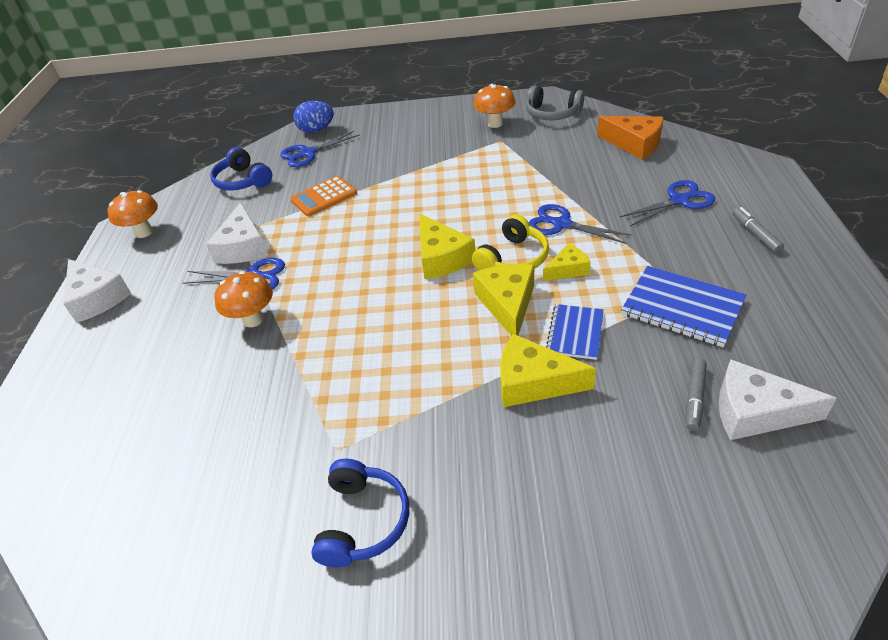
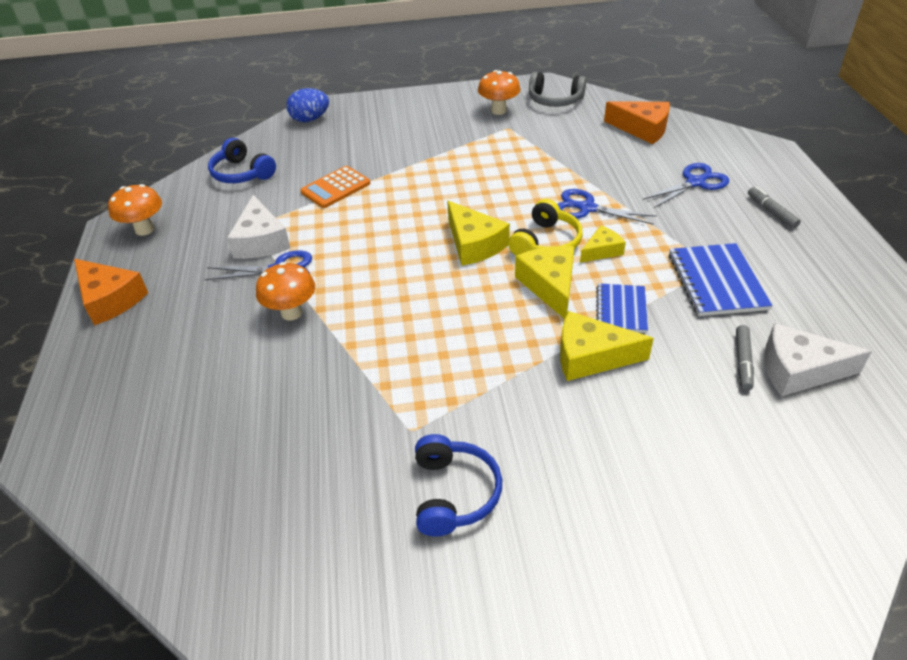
camera: 10 degrees left, 0 degrees up
(97, 298) = (110, 299): white cheese -> orange cheese
(307, 153) = (306, 143): blue scissors -> none
(682, 307) = (716, 281): blue notebook -> blue notebook turned 60 degrees clockwise

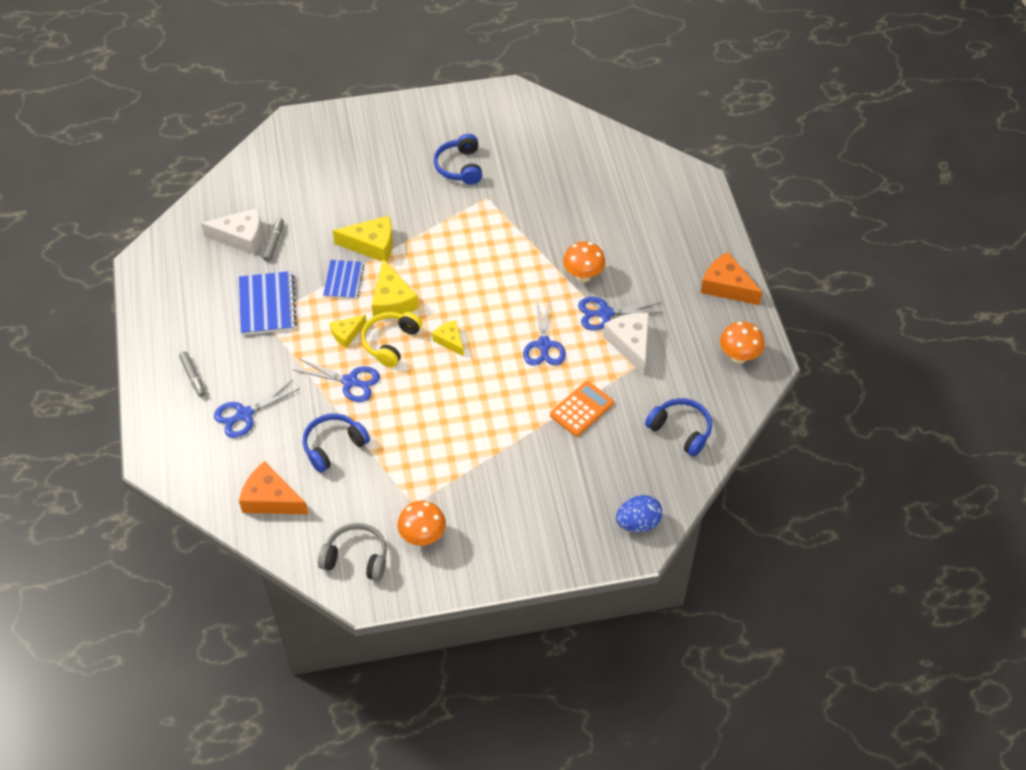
camera: 175 degrees right, 10 degrees up
(362, 240) = (544, 345): none -> blue scissors
(474, 244) = (450, 340): yellow cheese -> yellow cheese, size x0.60
(592, 161) = (334, 446): none -> blue headphones

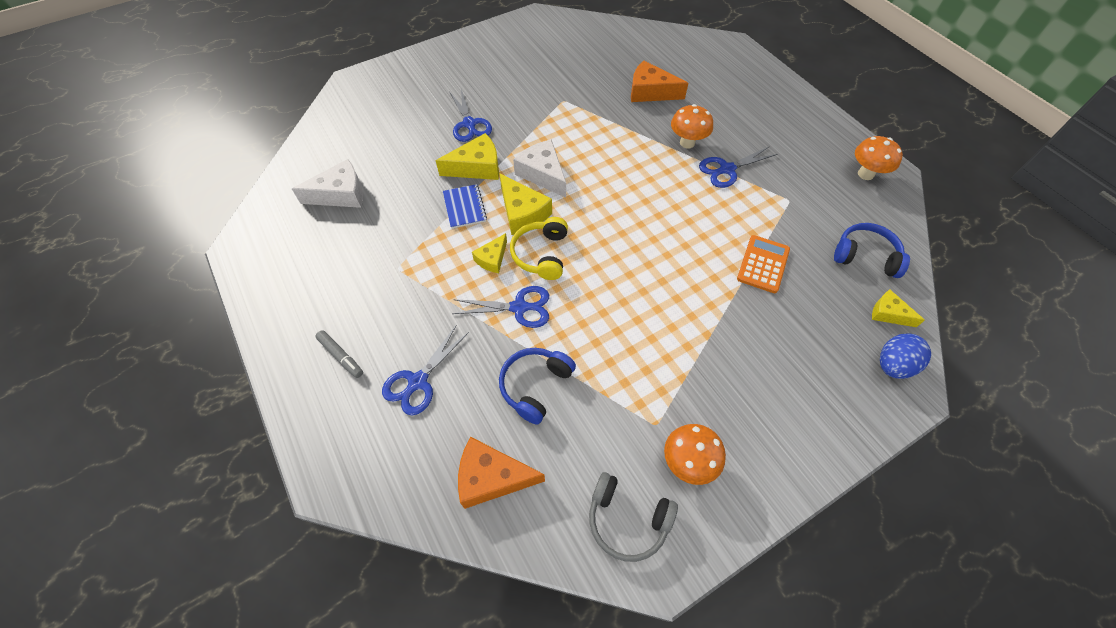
camera: 20 degrees left, 5 degrees up
(267, 305) = (395, 253): blue notebook -> none
(274, 242) = (377, 190): grey marker -> none
(356, 558) = (627, 519): grey headphones -> grey headphones turned 150 degrees counterclockwise
(450, 340) = (599, 235): yellow cheese -> yellow cheese (888, 313)
(460, 167) = (525, 81): blue headphones -> none
(544, 345) = (690, 214): blue scissors -> blue scissors (469, 124)
(630, 344) = (766, 190): white cheese -> white cheese (542, 174)
(726, 286) = (812, 119): orange cheese -> orange cheese (650, 92)

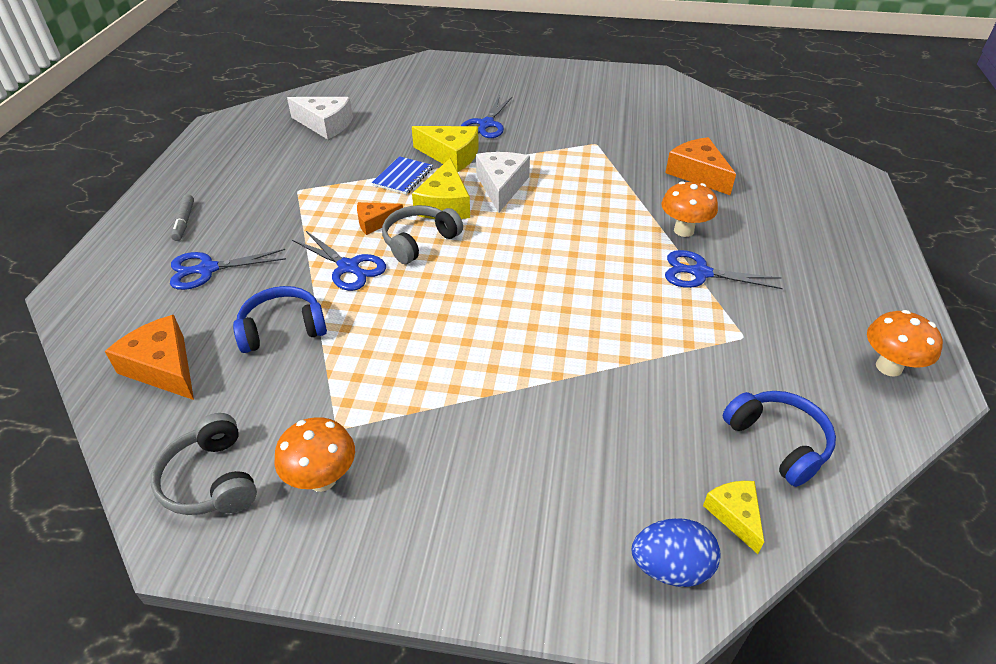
camera: 40 degrees right, 15 degrees down
(492, 259) = (375, 222): yellow cheese -> orange cheese
(541, 254) = (419, 241): yellow headphones -> grey headphones
(763, 264) = (631, 373): orange calculator -> none

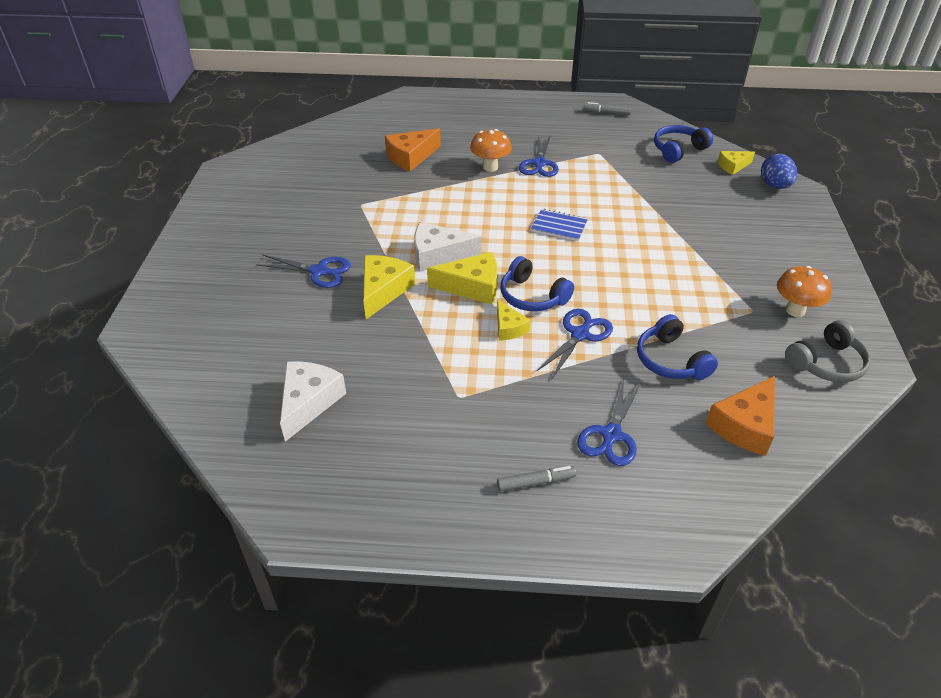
camera: 95 degrees left, 0 degrees up
(207, 269) = (611, 435): blue scissors -> blue scissors turned 45 degrees clockwise
(375, 222) = (509, 328): orange cheese -> yellow cheese
(403, 177) = (427, 319): blue notebook -> blue notebook (559, 226)
(419, 241) = (532, 296): grey headphones -> blue headphones
(888, 367) = (606, 113): orange mushroom -> grey marker

